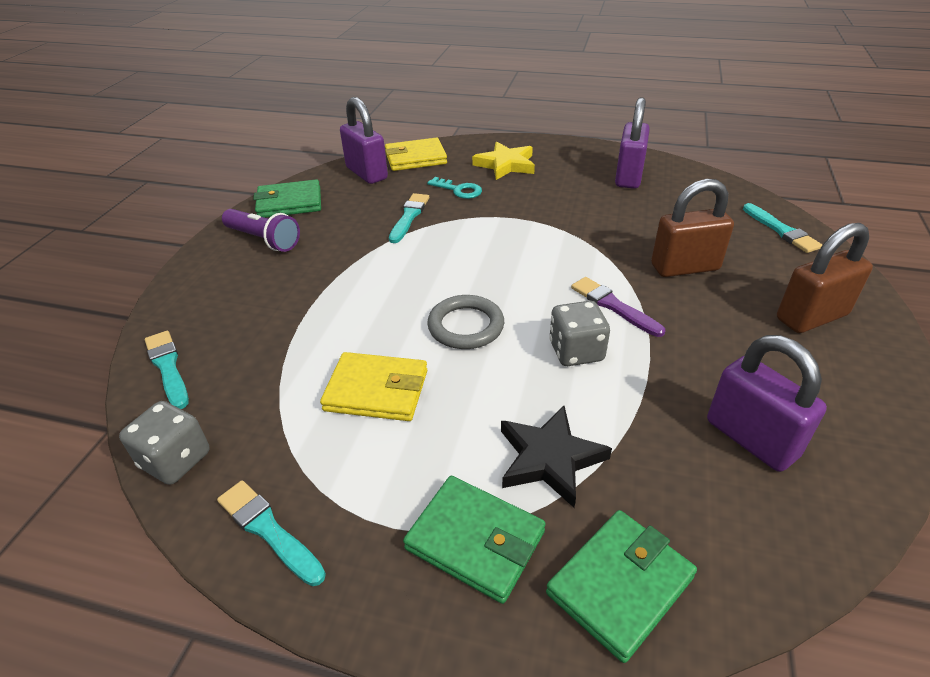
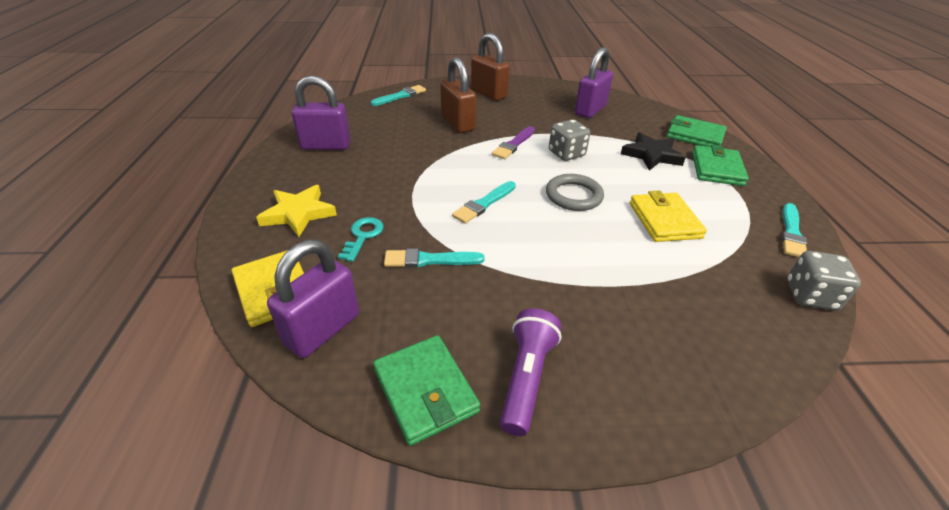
camera: 110 degrees left, 0 degrees up
(168, 367) = (758, 354): turquoise brush -> turquoise brush (484, 204)

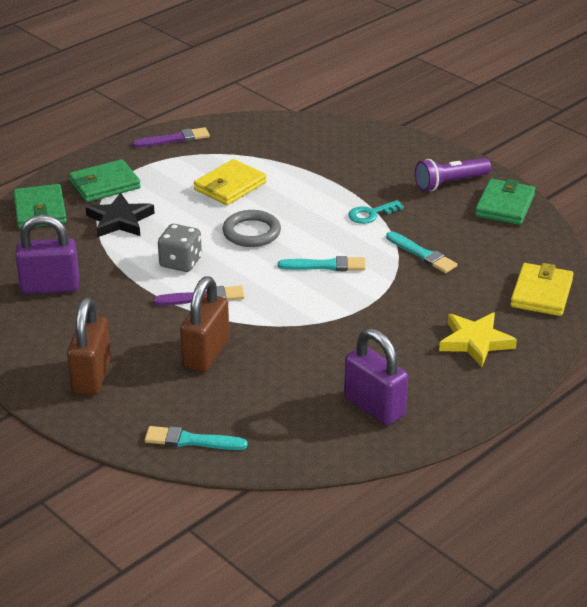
camera: 130 degrees left, 5 degrees down
(323, 329) = (530, 256): purple padlock -> none
(363, 236) = (447, 295): turquoise key -> turquoise key (371, 214)
(791, 233) = (174, 139): turquoise brush -> purple brush
(810, 296) = (247, 124): grey dice -> none

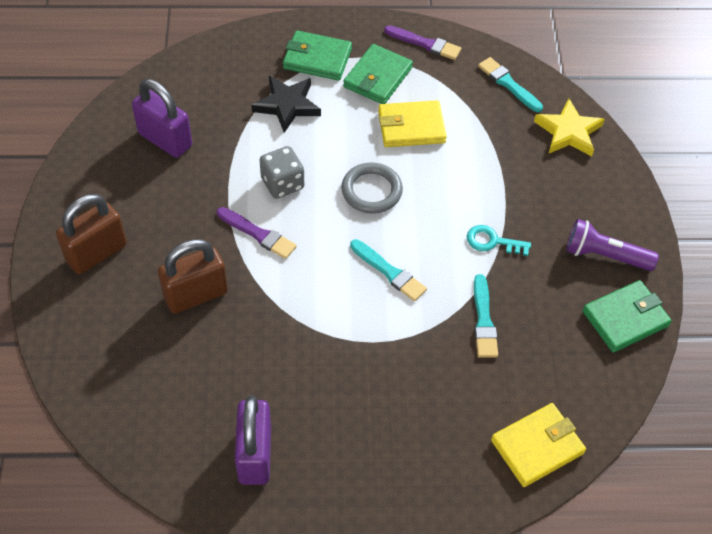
camera: 40 degrees right, 20 degrees up
(40, 210) = (242, 54): green wallet -> green wallet (377, 77)
(191, 440) = (91, 373): turquoise brush -> turquoise brush (508, 84)
(475, 342) = (414, 454): yellow star -> yellow star (568, 132)

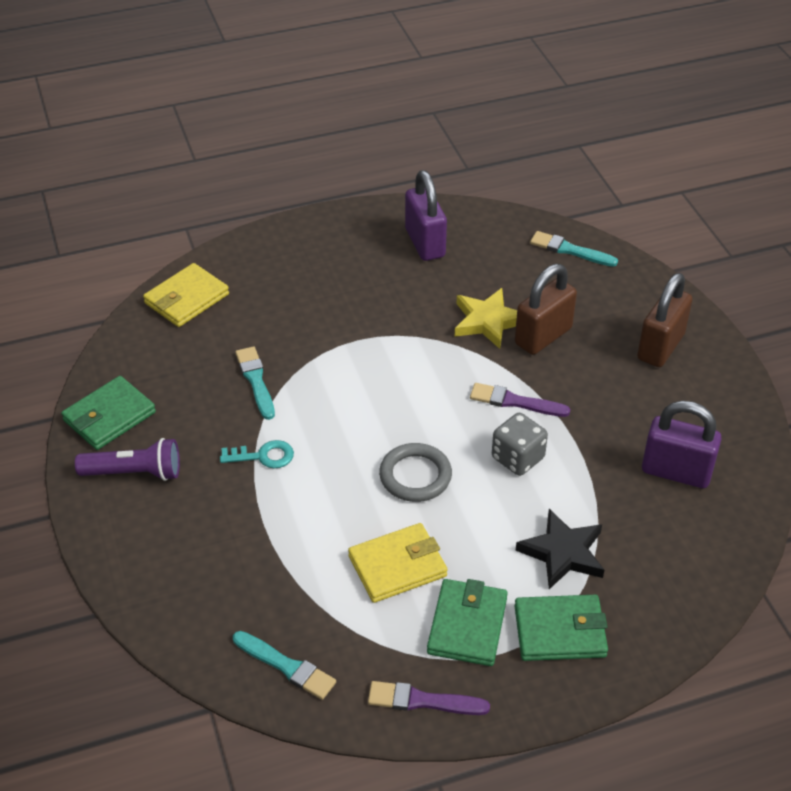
camera: 165 degrees right, 10 degrees down
(389, 272) = (364, 400): turquoise brush -> turquoise brush (570, 250)
(568, 132) = (193, 615): yellow star -> yellow star (488, 321)

